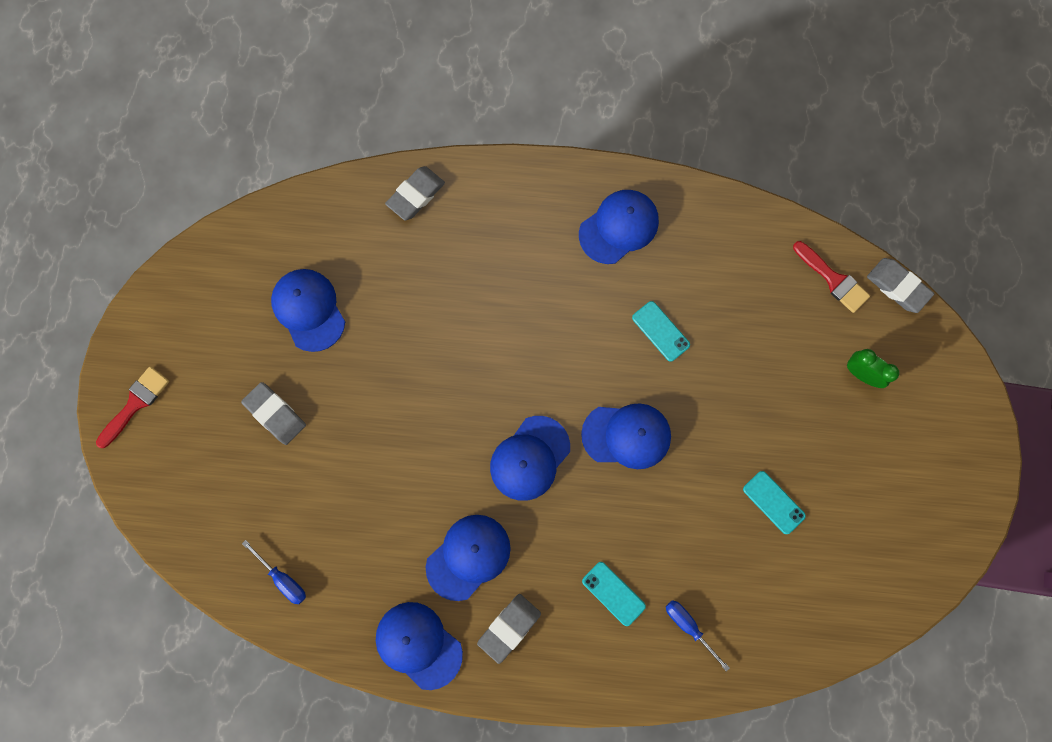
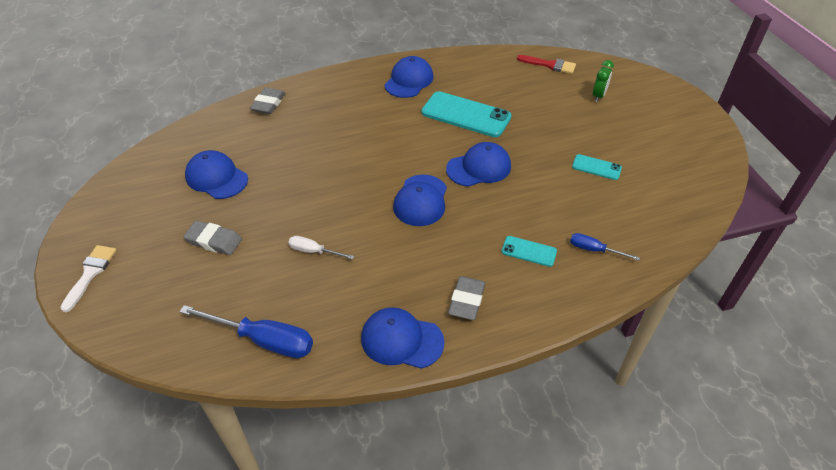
camera: 25 degrees left, 30 degrees down
(135, 403) = (90, 273): red brush -> white brush
(282, 578) = (263, 340): blue screwdriver -> blue screwdriver, size x1.85
(376, 481) = (314, 251): none -> white screwdriver
(468, 557) = (409, 270): blue cap -> none
(660, 331) = (466, 115): turquoise phone -> turquoise phone, size x1.98
(861, 374) = (598, 96): green clock -> green clock turned 105 degrees clockwise
(897, 287) = (587, 57): grey eraser -> none

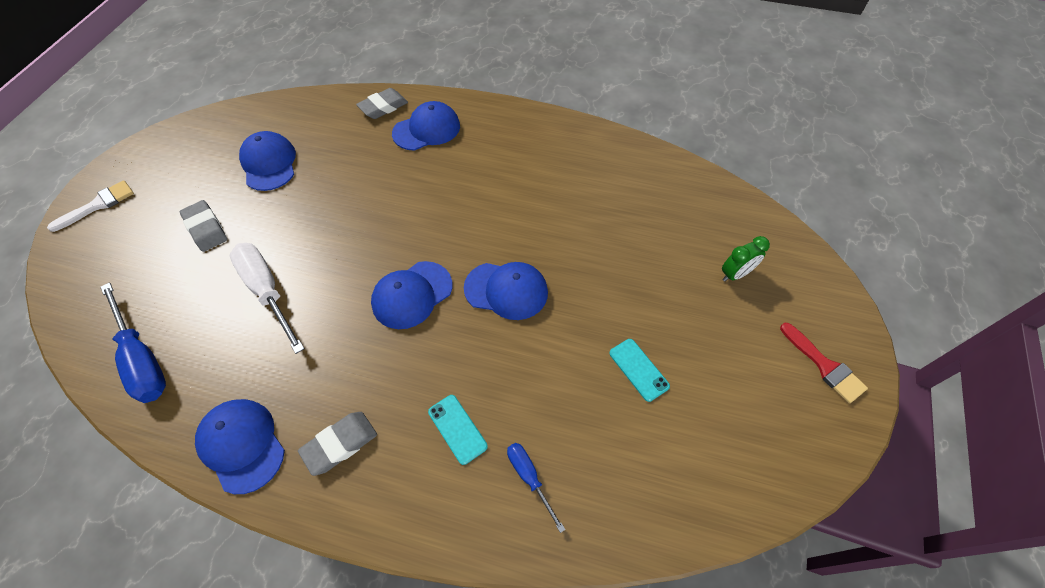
camera: 35 degrees right, 10 degrees up
(314, 251) = (267, 291): white screwdriver -> white screwdriver, size x1.85
(409, 80) = (536, 145): blue cap -> blue cap (427, 130)
(466, 115) = (555, 217): turquoise phone -> none
(550, 65) = (713, 202): red brush -> red brush (824, 366)

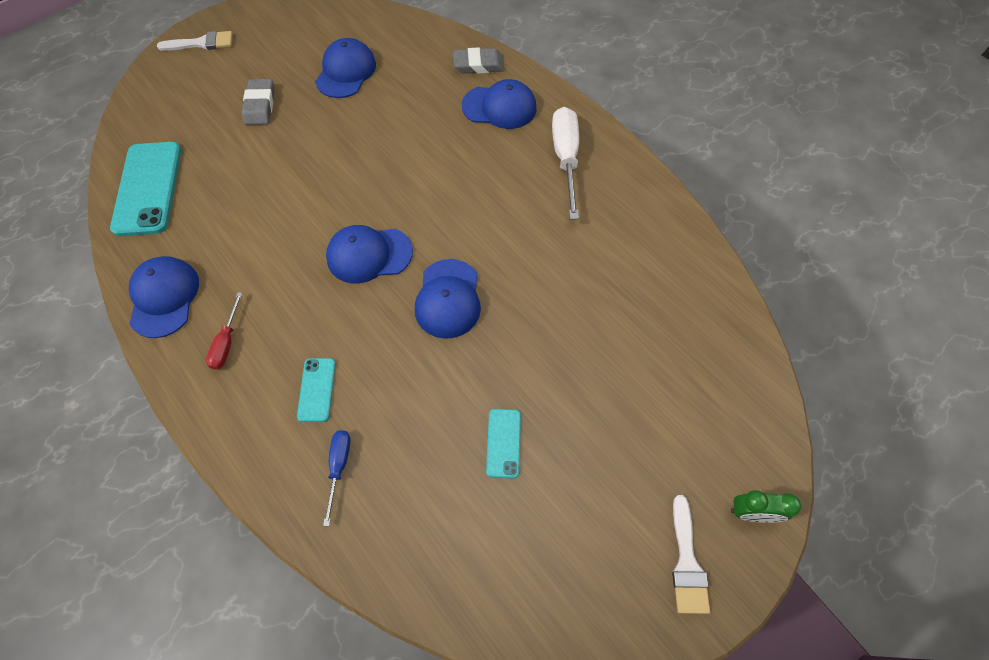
camera: 35 degrees right, 5 degrees up
(142, 359) = (148, 188): blue screwdriver -> turquoise phone
(267, 291) = (265, 185): white screwdriver -> white screwdriver (565, 159)
(340, 444) = (226, 342): grey eraser -> red screwdriver
(506, 290) = (448, 299): blue cap -> blue cap turned 45 degrees clockwise
(735, 274) = (676, 418): green clock -> green clock (751, 513)
(824, 366) = (686, 562): red brush -> white brush

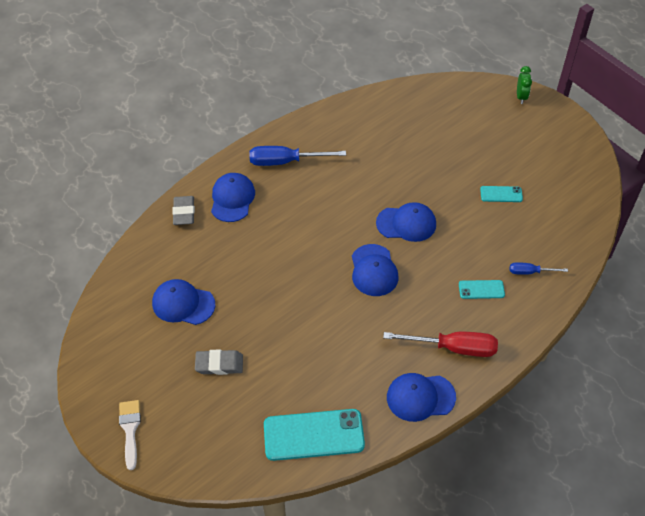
camera: 90 degrees left, 10 degrees down
(226, 342) = (453, 348): red screwdriver -> red screwdriver, size x1.85
(565, 159) = (285, 162): white screwdriver -> blue screwdriver
(686, 562) = (551, 122): white brush -> none

